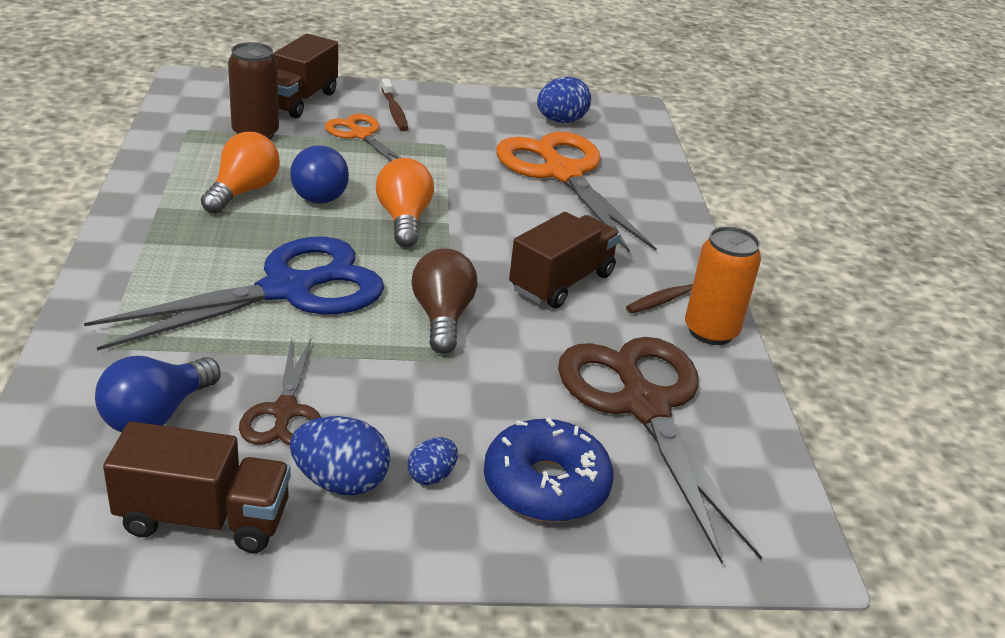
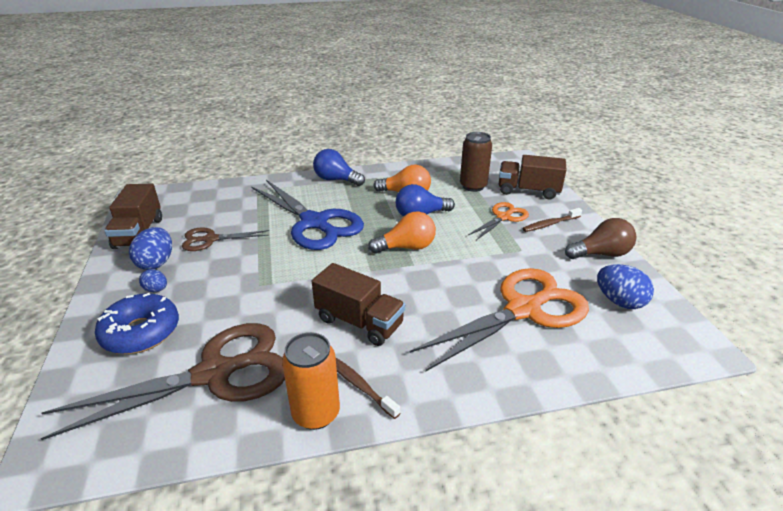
camera: 85 degrees right, 0 degrees up
(156, 415) = (209, 210): blue light bulb -> blue light bulb (336, 180)
(442, 317) = (301, 275): brown light bulb -> brown light bulb (601, 254)

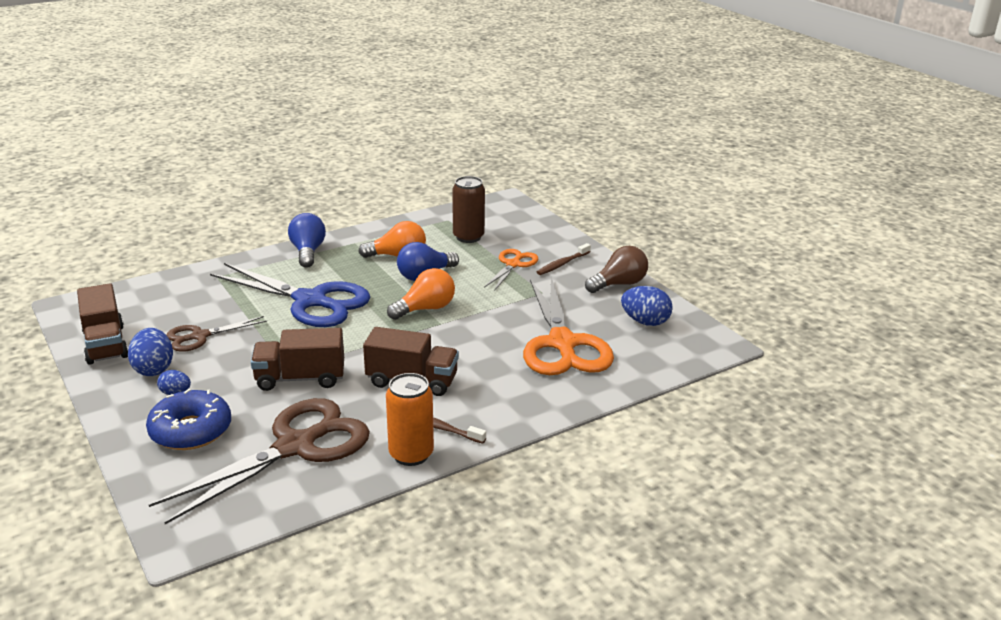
camera: 20 degrees left, 5 degrees down
(336, 180) = (308, 252): blue light bulb -> blue light bulb turned 75 degrees clockwise
(523, 310) = (562, 343): orange scissors -> orange scissors turned 135 degrees clockwise
(528, 191) = (529, 234): brown truck -> brown truck (300, 378)

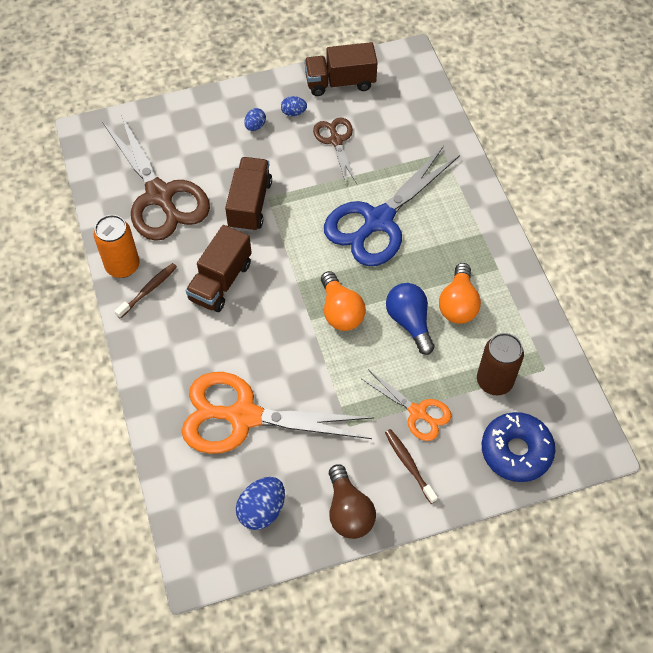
camera: 105 degrees right, 30 degrees up
(154, 369) = (293, 112): blue egg -> blue egg, size x0.58
(191, 430) = (202, 135): blue donut -> blue donut (516, 451)
(308, 252) = (482, 226): blue light bulb -> none

